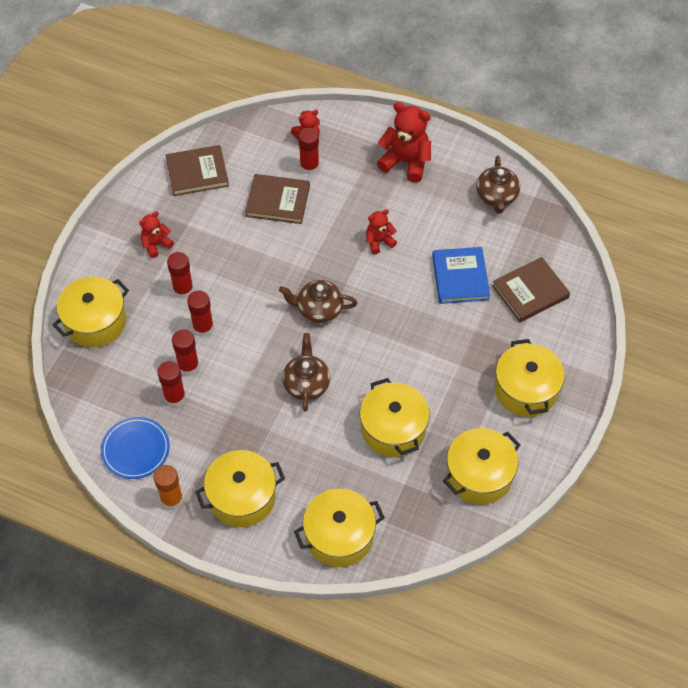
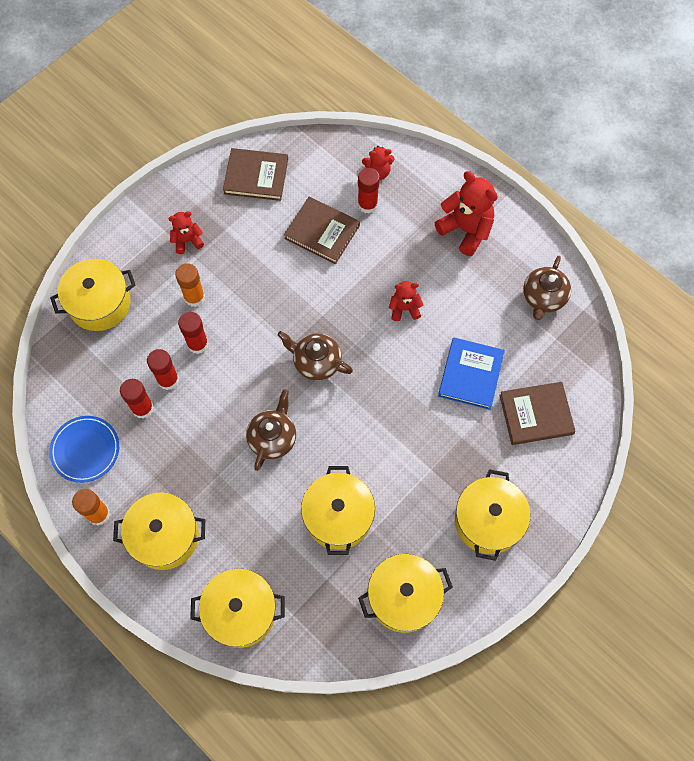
camera: 20 degrees right, 10 degrees up
(183, 290) = (194, 297): red glue stick -> orange glue stick

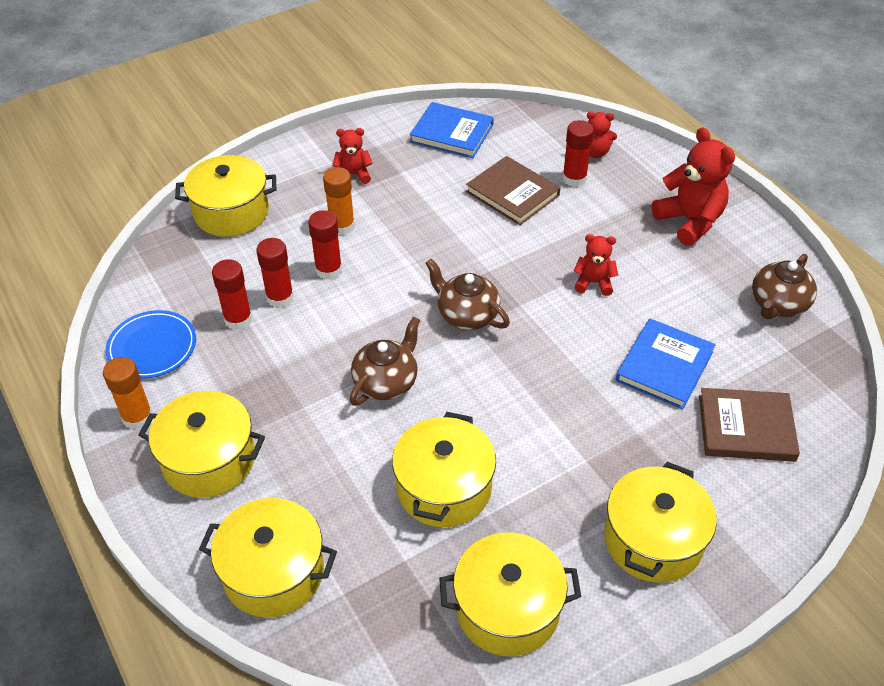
camera: 15 degrees right, 20 degrees down
(256, 176) = (452, 133): brown book -> blue book

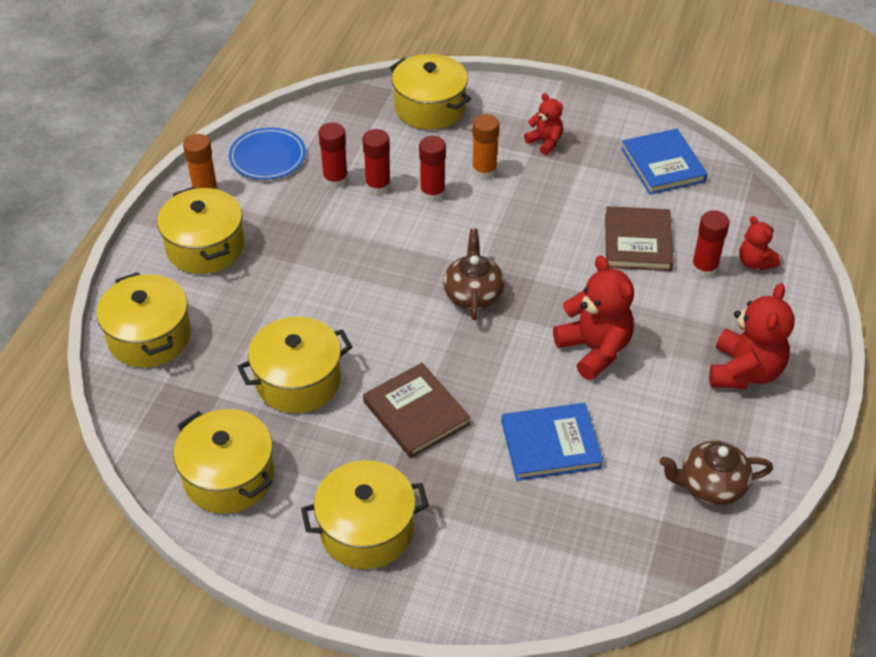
camera: 50 degrees right, 0 degrees up
(386, 382) = (361, 291): brown teapot -> none
(594, 283) = (594, 349): red teddy bear -> red teddy bear, size x1.78
(746, 428) = (539, 533): brown book -> brown book (416, 413)

